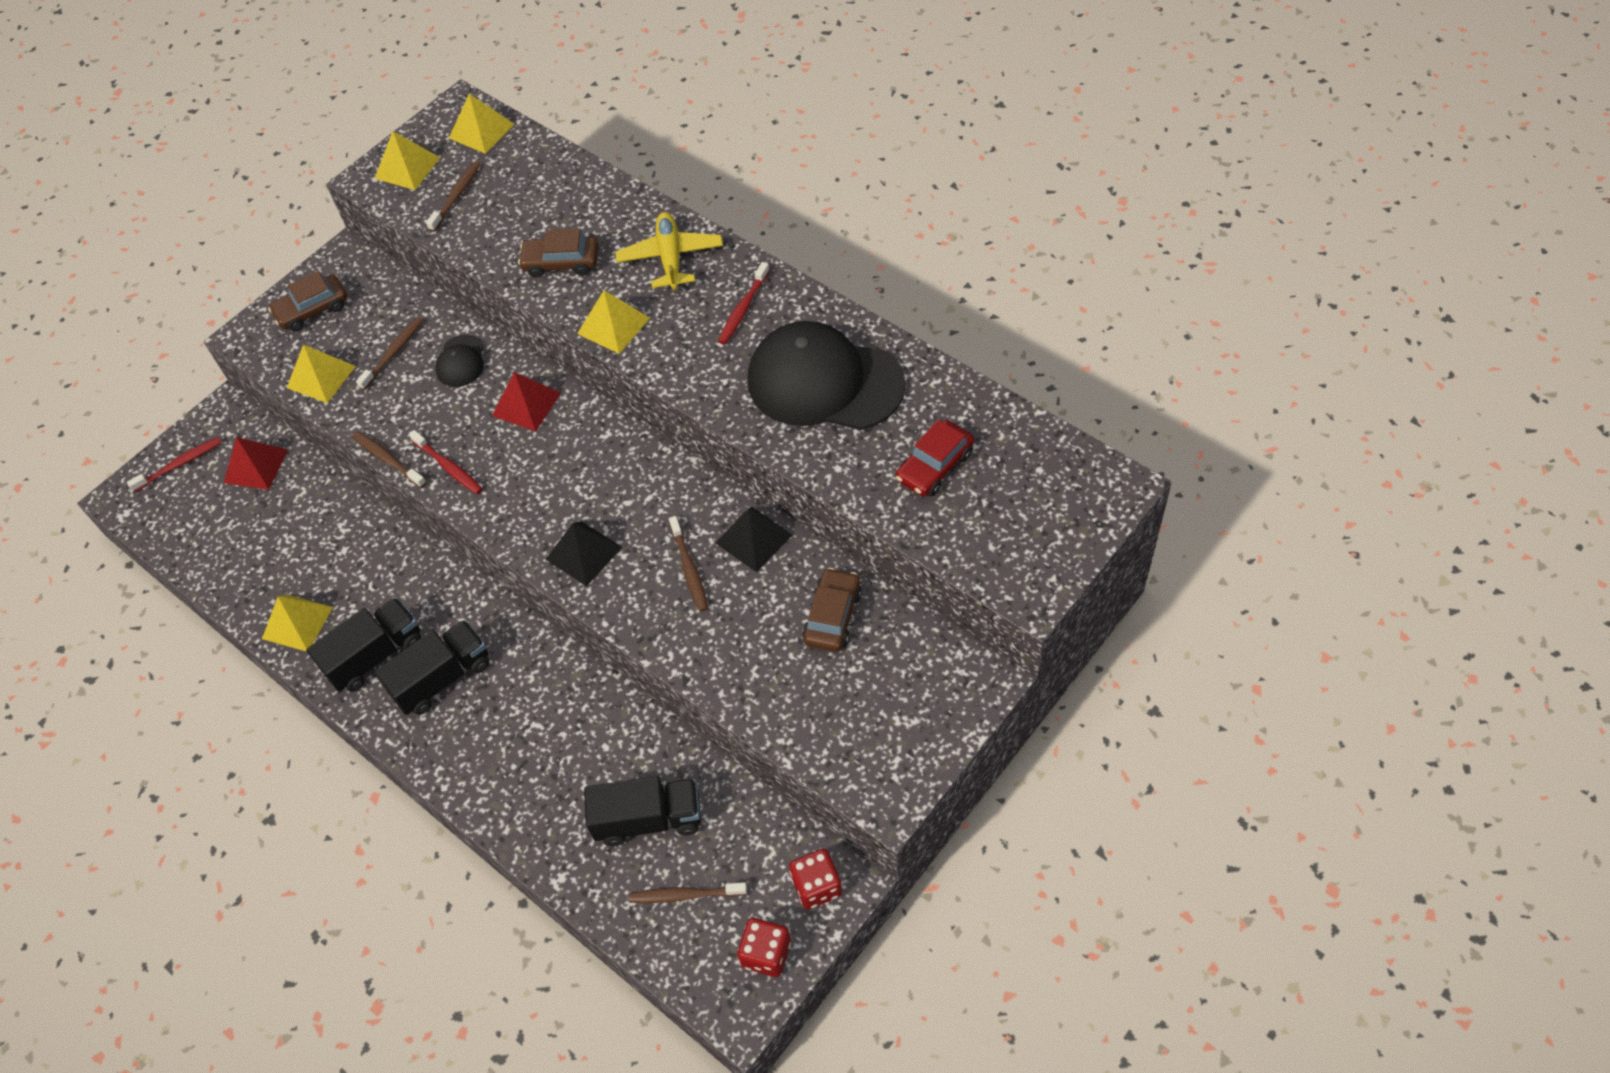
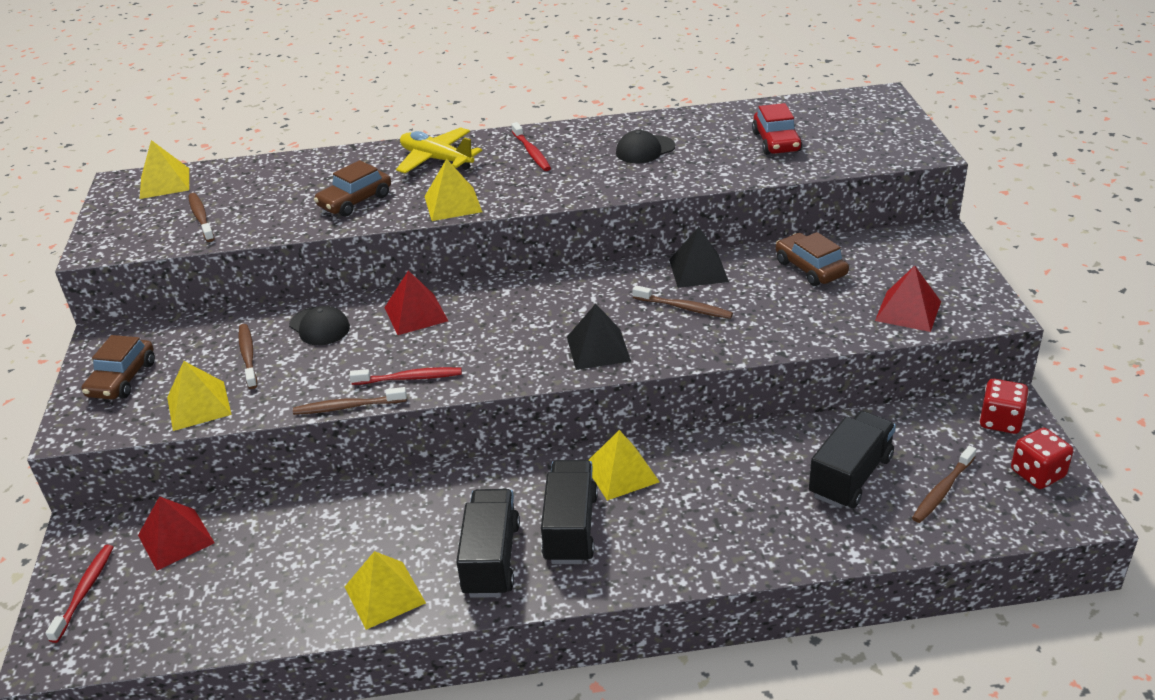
camera: 50 degrees left, 20 degrees down
(407, 168) = (126, 227): yellow pyramid -> yellow pyramid (621, 473)
(824, 382) = (645, 150): black cap -> black cap, size x0.45
(830, 732) = (908, 311): none -> red pyramid

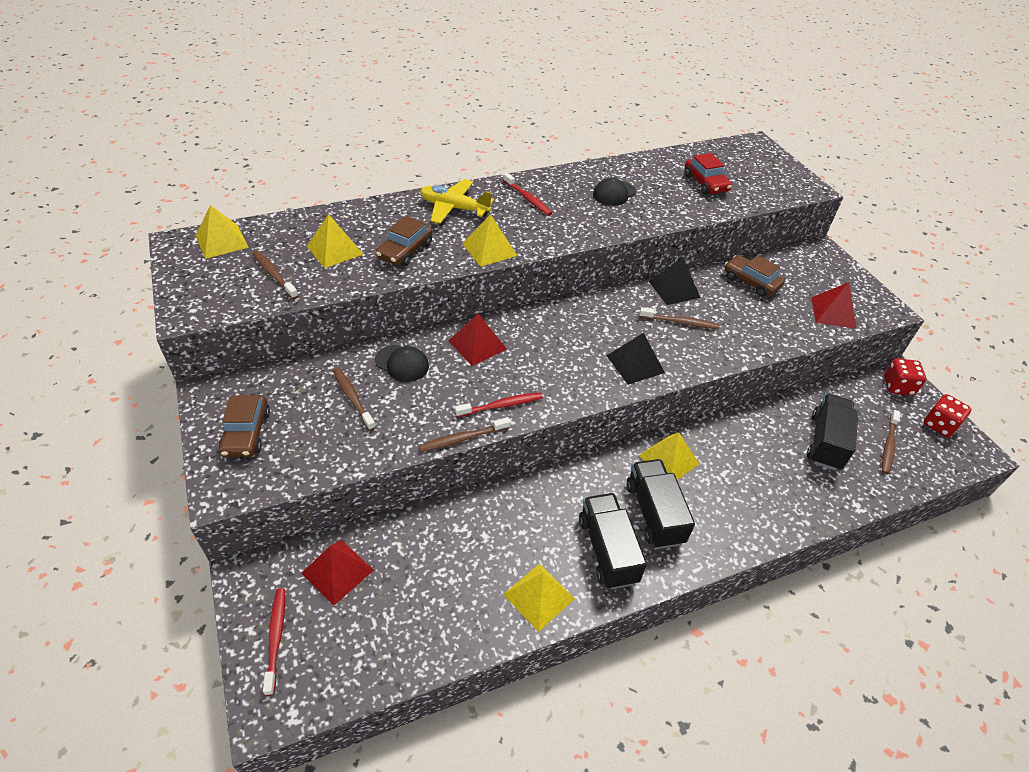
camera: 20 degrees left, 10 degrees up
(199, 405) = (331, 452): yellow pyramid -> yellow pyramid (335, 250)

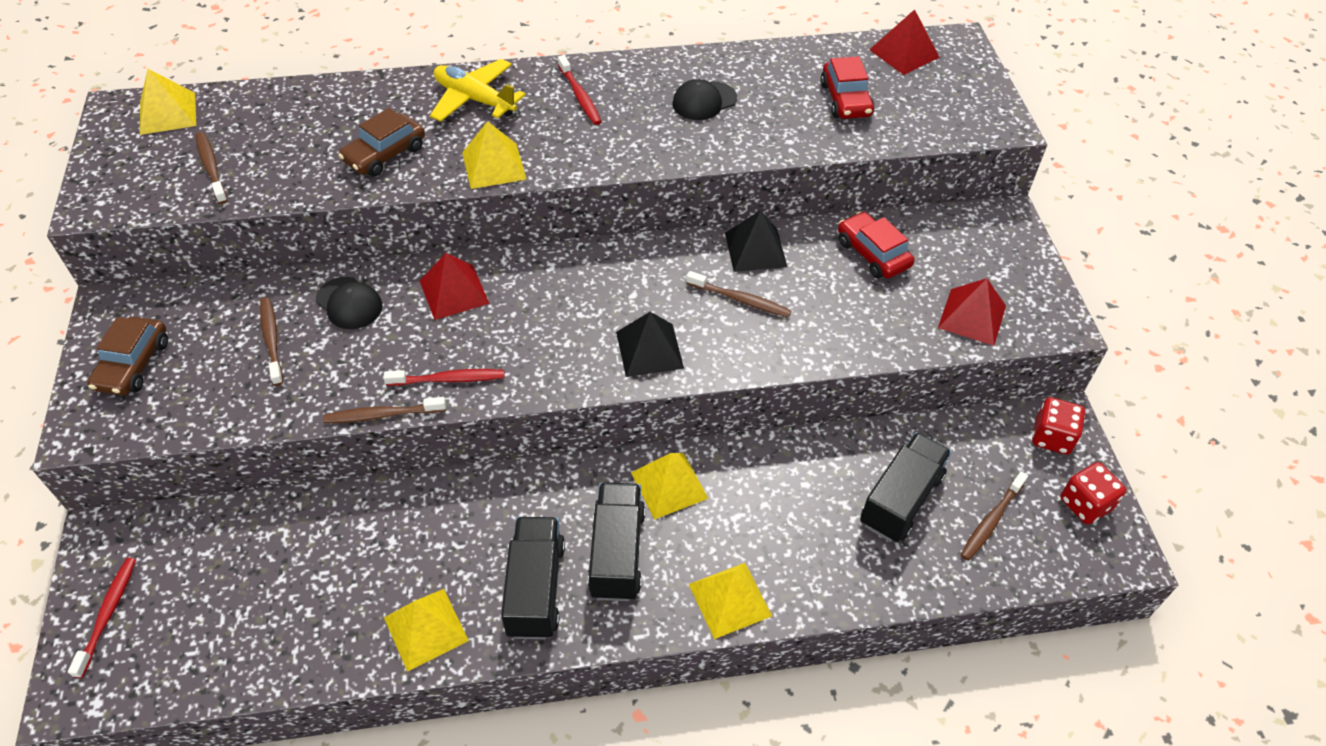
camera: 15 degrees right, 5 degrees up
(335, 250) = (298, 142): yellow pyramid -> yellow pyramid (730, 600)
(337, 571) = (203, 550): red pyramid -> red pyramid (904, 53)
(751, 282) = (872, 253): brown car -> red car

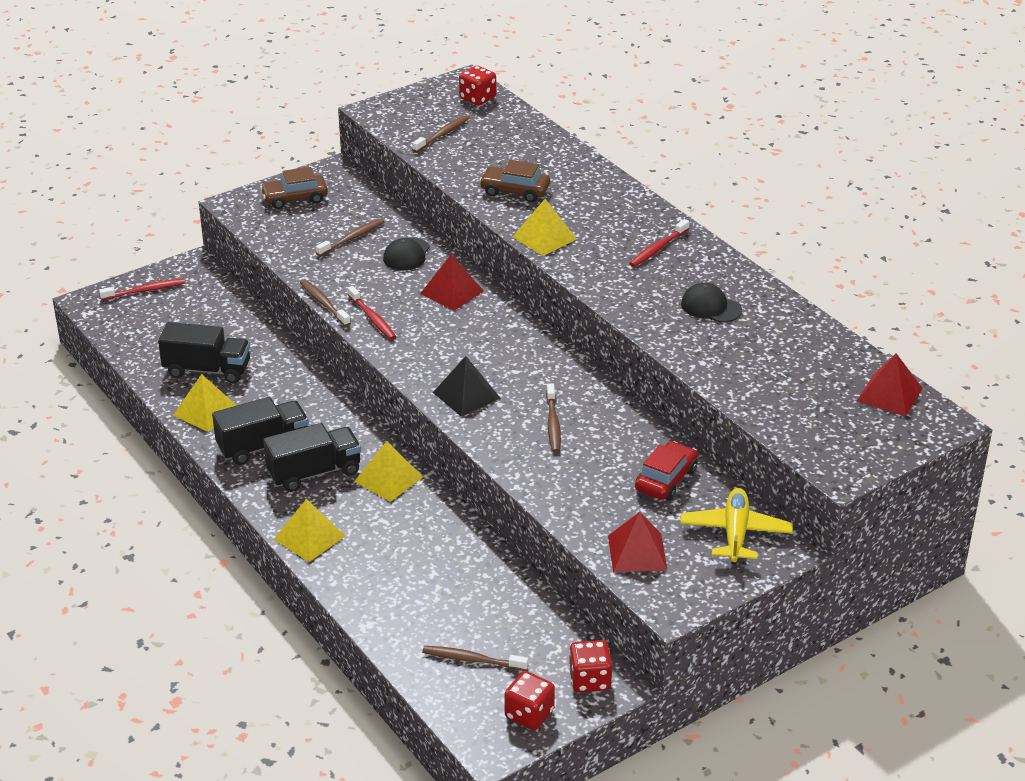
camera: 65 degrees right, 15 degrees down
(167, 113) = (477, 98): yellow pyramid -> red dice
(475, 99) = (608, 206): yellow plane -> yellow plane (735, 533)
(755, 249) = (615, 416): black pyramid -> none
(845, 100) = (786, 377): red car -> none
(901, 500) = (458, 603): black truck -> black truck (207, 370)

